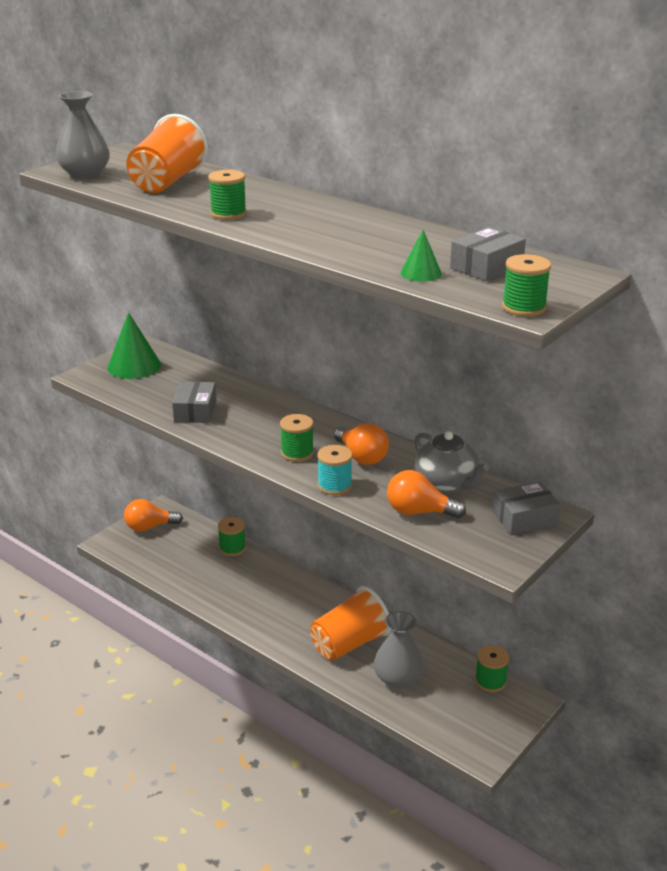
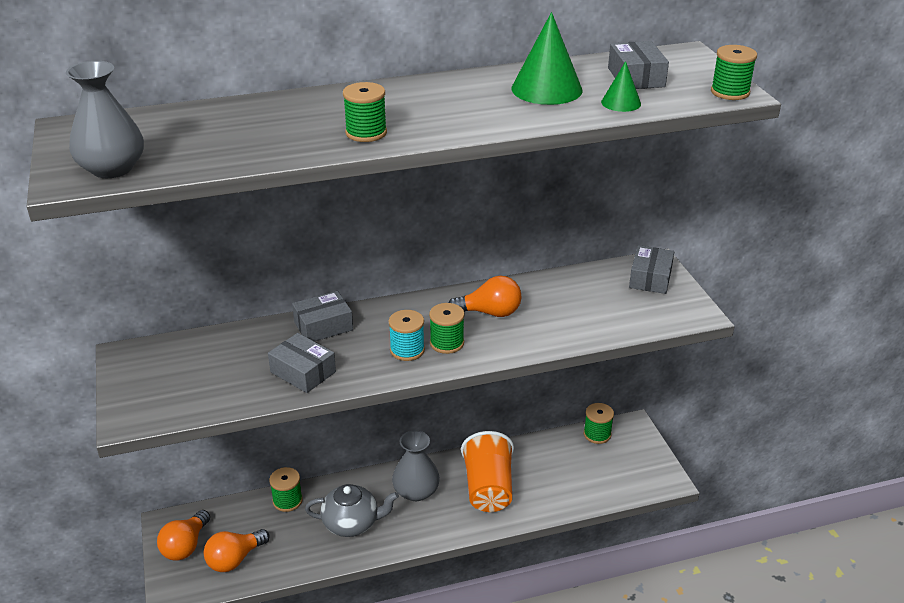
camera: 55 degrees left, 5 degrees up
(134, 366) = (157, 377): green cone -> green cone (546, 89)
(167, 182) = (221, 135): orange cup -> none
(256, 397) = (323, 326): none -> grey box
(334, 485) = (519, 345): turquoise spool -> turquoise spool (407, 350)
(398, 678) = (552, 482): grey vase -> grey vase (416, 491)
(419, 512) = (598, 320): orange light bulb -> orange light bulb (234, 559)
(447, 483) = (571, 290): grey teapot -> grey teapot (352, 523)

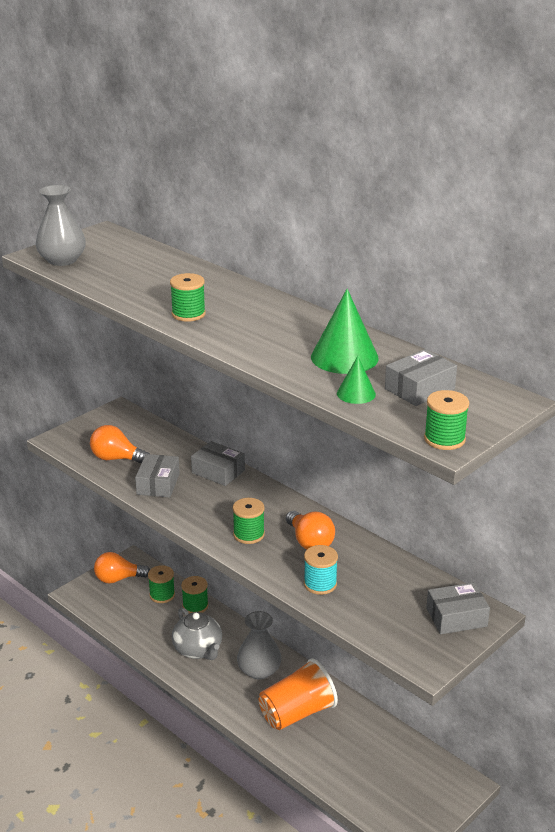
camera: 60 degrees right, 5 degrees down
(234, 559) = (122, 607): orange light bulb -> orange light bulb (116, 458)
(407, 350) = (223, 519): turquoise spool -> turquoise spool (320, 584)
(597, 434) = (429, 761): green spool -> green spool (162, 595)

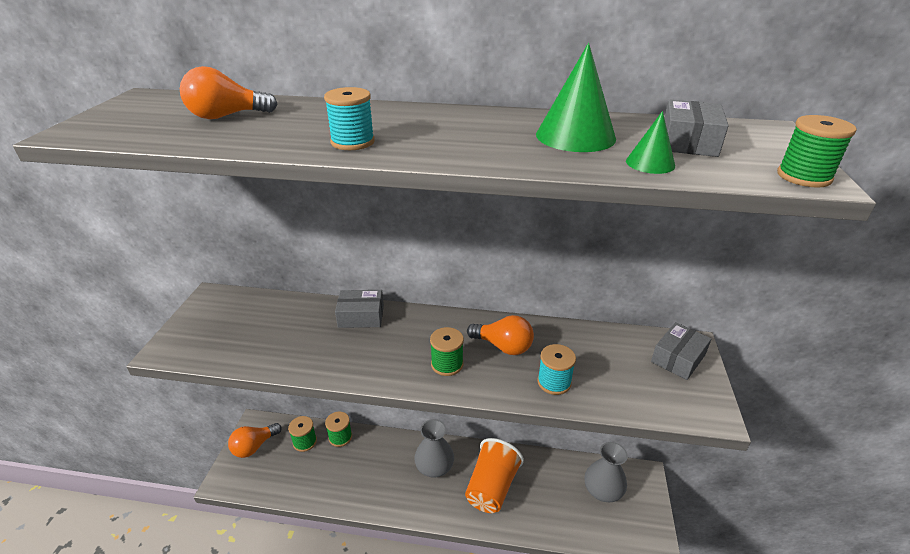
camera: 35 degrees left, 5 degrees up
(62, 260) = (115, 130): grey vase -> grey vase (602, 490)
(116, 458) = (249, 344): orange light bulb -> orange light bulb (226, 116)
(158, 484) = (315, 352): grey box -> none
(188, 314) = (352, 142): green spool -> turquoise spool
(198, 650) = (372, 475): grey teapot -> none

